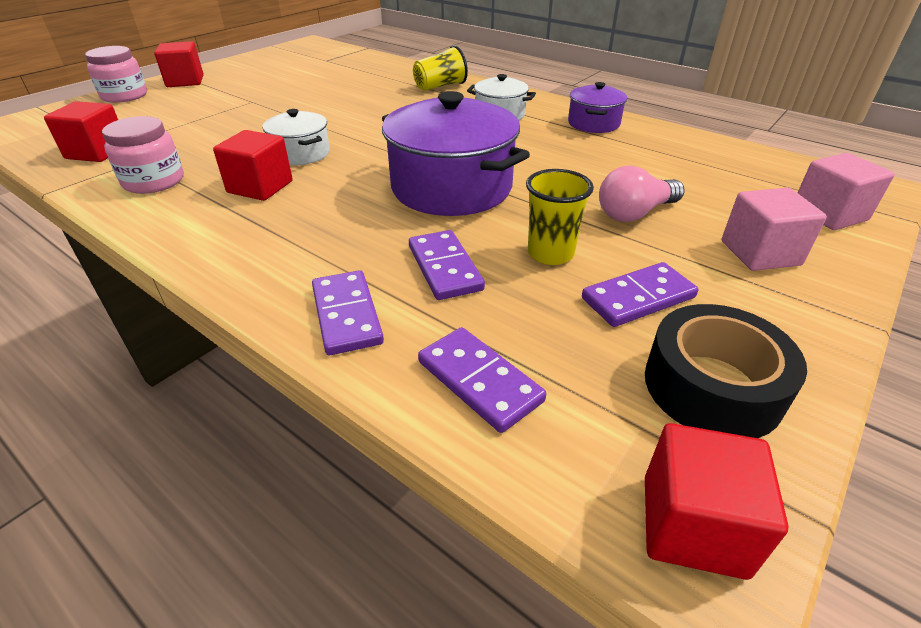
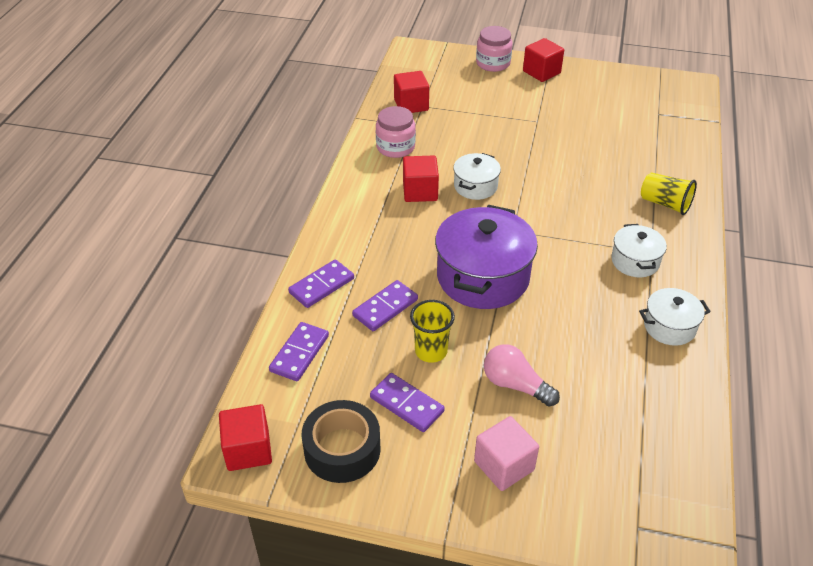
camera: 65 degrees right, 5 degrees up
(593, 123) = (669, 327): purple pot -> white pot
(829, 214) = (602, 512): pink cube -> none

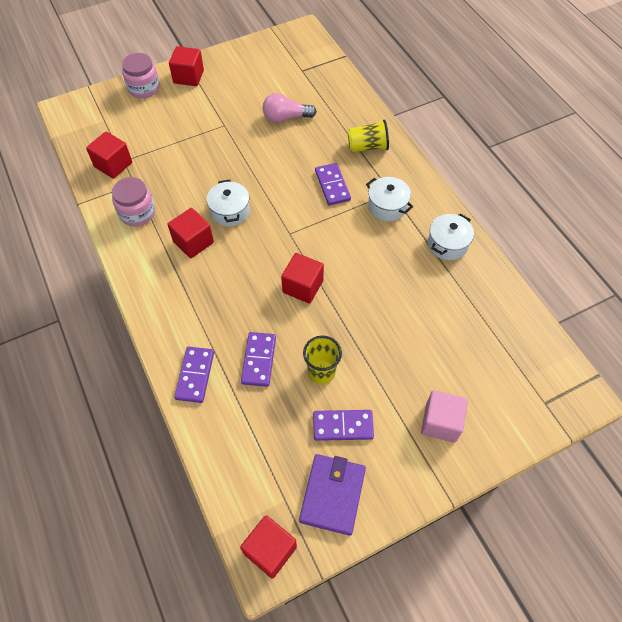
camera: 40 degrees left, 15 degrees up
(299, 353) = (233, 444): purple domino -> purple domino (332, 185)
(342, 449) = (333, 495): black tape -> purple wallet
(483, 277) = (303, 286): purple pot -> red cube
(515, 385) = (396, 357): pink light bulb -> pink light bulb (286, 117)

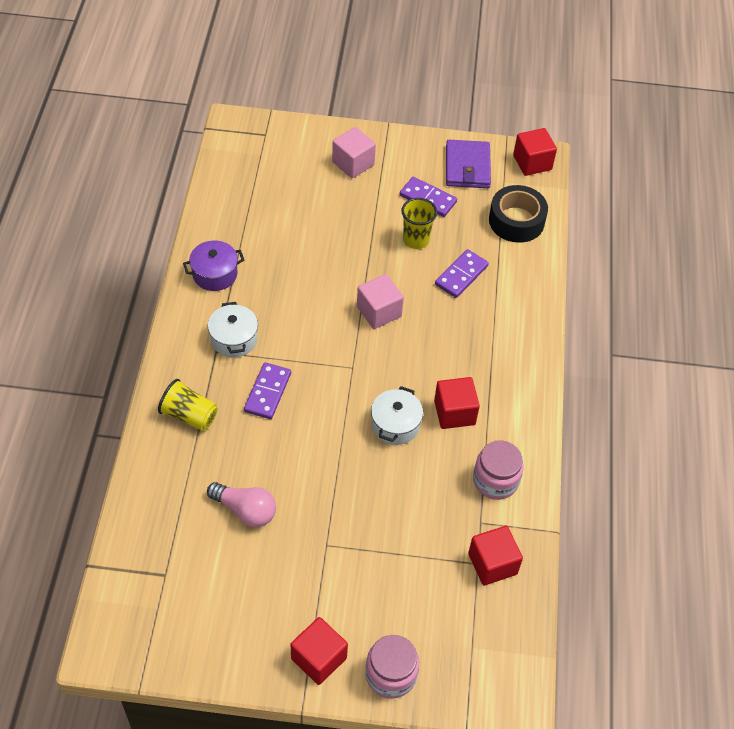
camera: 150 degrees left, 5 degrees down
(195, 375) = (523, 293): purple domino -> none
(244, 455) = (516, 221): none -> black tape
(303, 286) = (379, 312): red cube -> pink cube
(333, 495) = (467, 167): purple wallet -> purple wallet turned 45 degrees counterclockwise
(447, 244) = (215, 274): white pot -> purple pot

